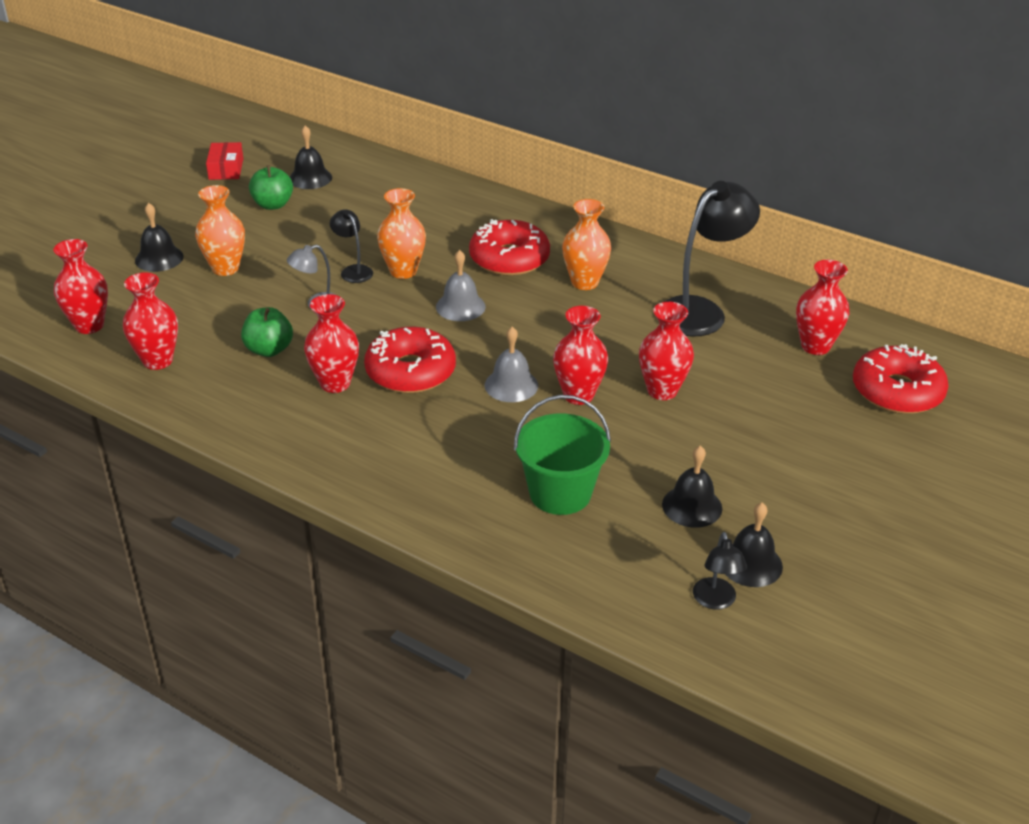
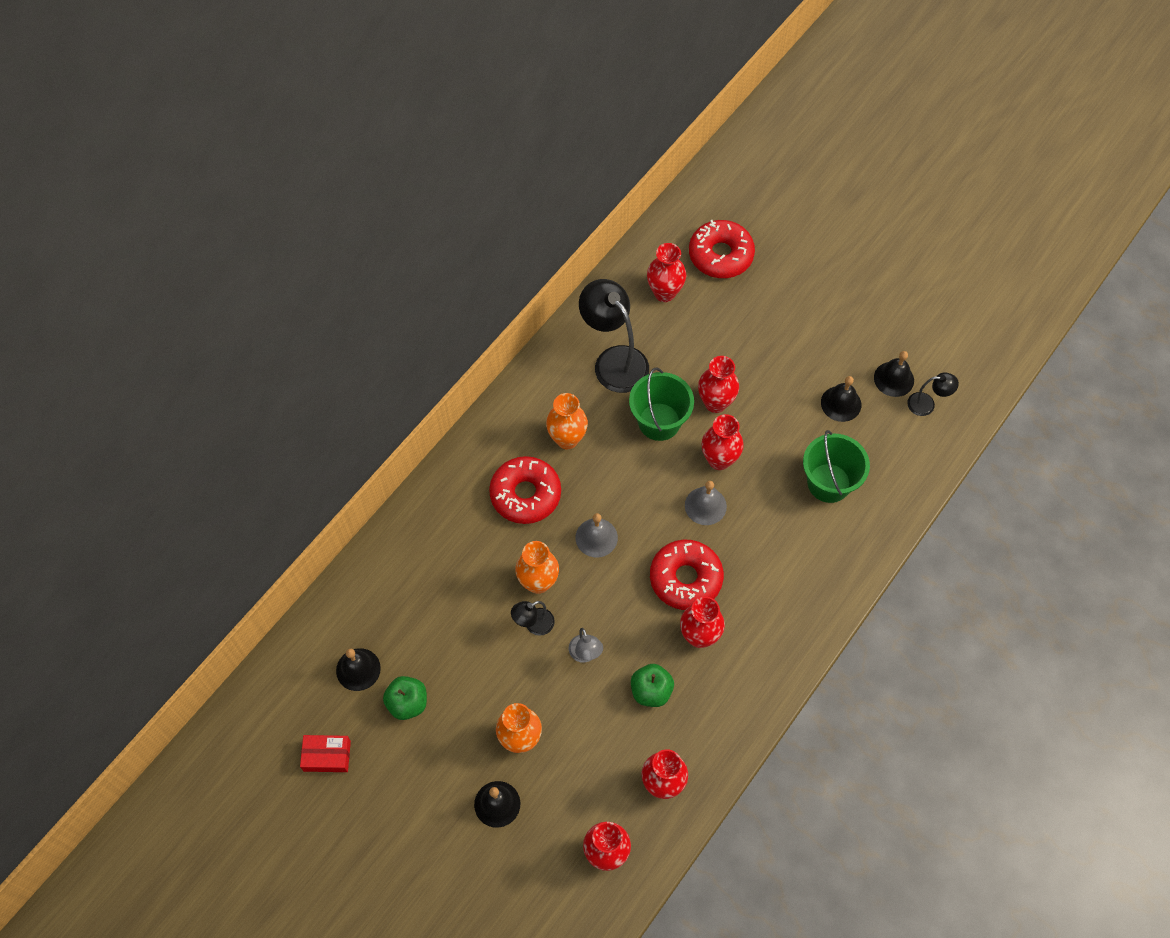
camera: 85 degrees left, 25 degrees up
(623, 347) = (659, 422): none -> green bucket

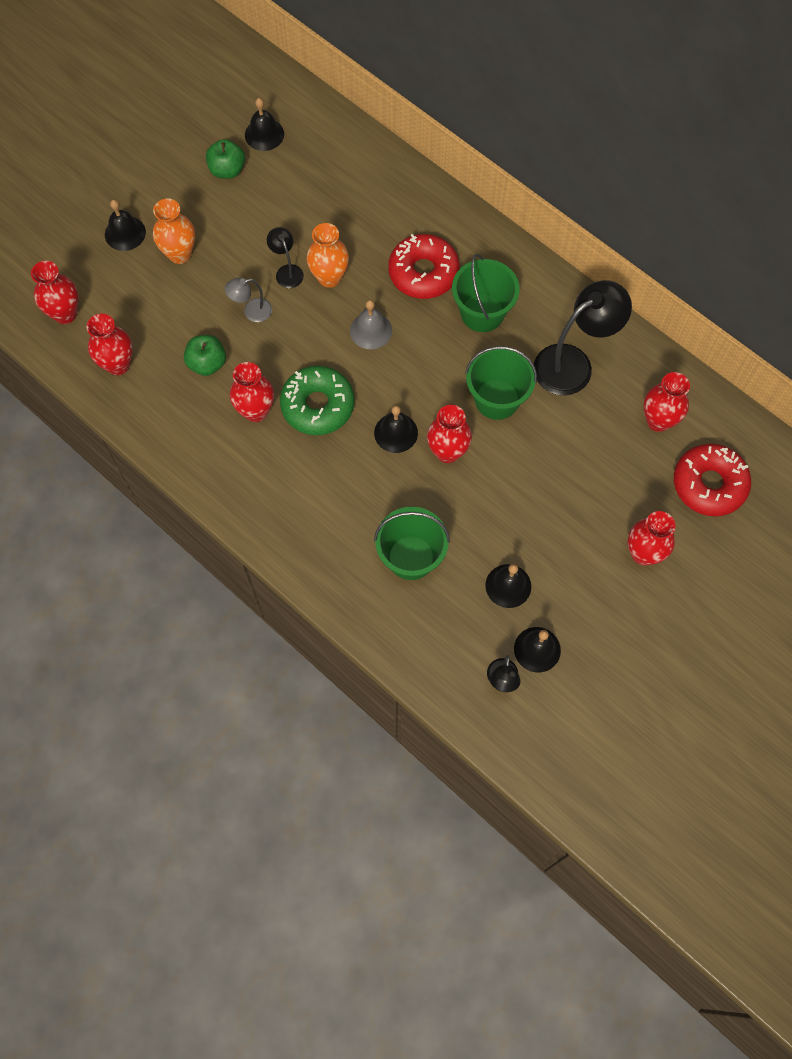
camera: 95 degrees right, 5 degrees up
(327, 756) = (190, 111): red box -> none
(567, 439) = (482, 313): orange vase -> green bucket
(685, 578) = (317, 405): red donut -> green donut
(705, 505) = (396, 432): grey bell -> black bell
(715, 403) = (516, 456): red vase -> red vase (643, 553)

